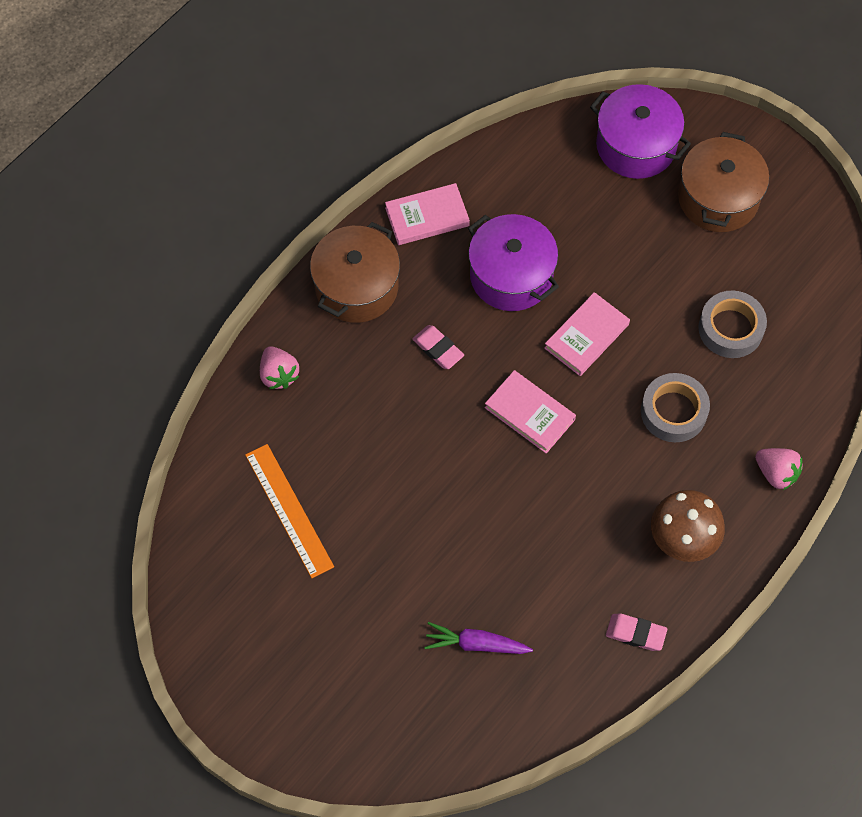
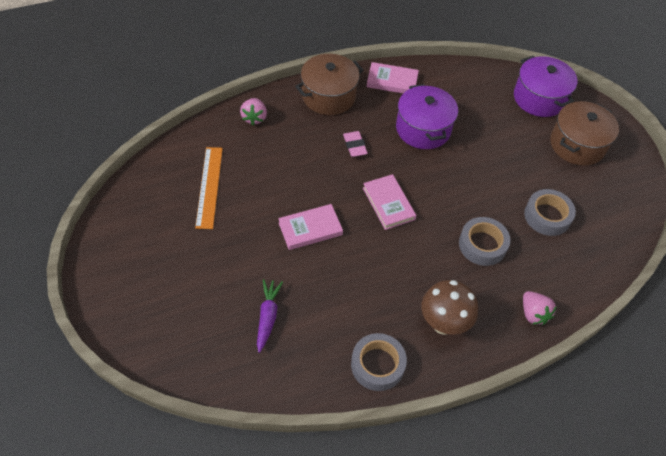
camera: 25 degrees right, 10 degrees down
(475, 644) = (268, 316): purple carrot -> purple carrot turned 60 degrees clockwise
(586, 336) = (450, 179): pink book -> pink book (310, 229)
(635, 633) = (377, 365): pink eraser -> grey tape

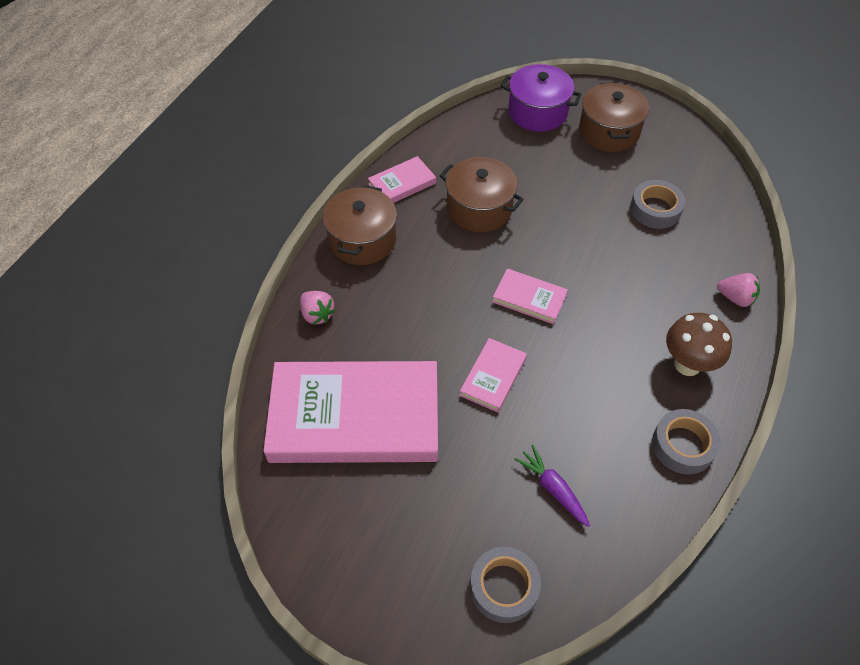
camera: 40 degrees left, 0 degrees up
(209, 187) = (355, 417): orange ruler -> pink book
(354, 146) = (440, 269): pink eraser -> none
(423, 129) = (479, 208): purple pot -> brown pot
(482, 245) = (639, 273): grey tape -> grey tape (504, 587)

